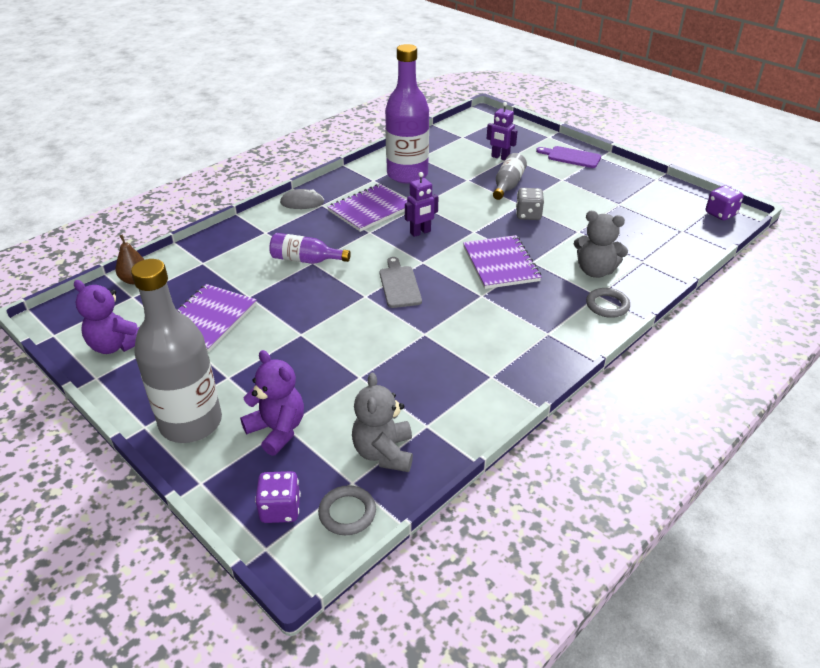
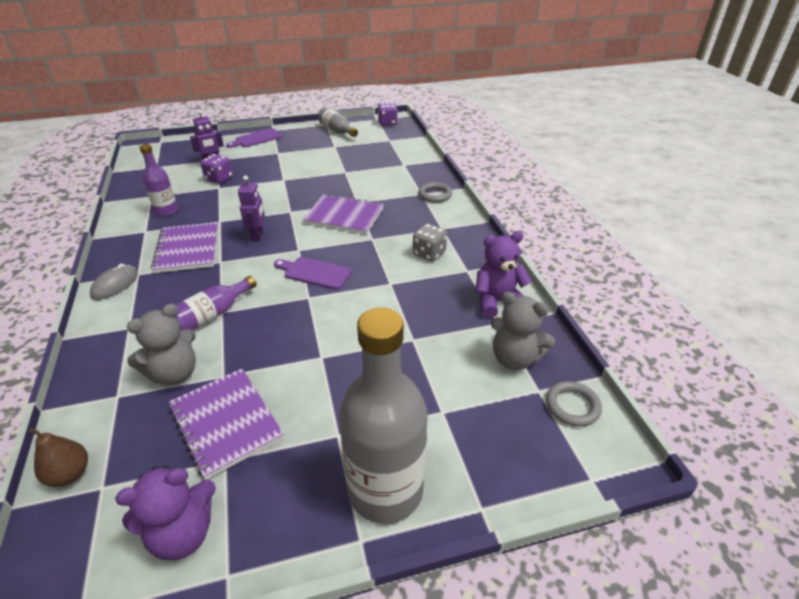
camera: 60 degrees left, 0 degrees up
(277, 430) = (443, 419): purple teddy bear -> purple teddy bear (497, 301)
(280, 509) = (548, 452): purple dice -> purple dice (219, 179)
(399, 285) = (314, 273): grey cutting board -> purple cutting board
(407, 175) = (166, 211): purple bottle -> purple bottle, size x0.53
(508, 185) = (252, 174): grey bottle -> grey bottle (337, 130)
(528, 215) = (301, 182): grey dice -> grey dice (429, 253)
(595, 271) = (395, 184): grey teddy bear -> grey teddy bear (174, 373)

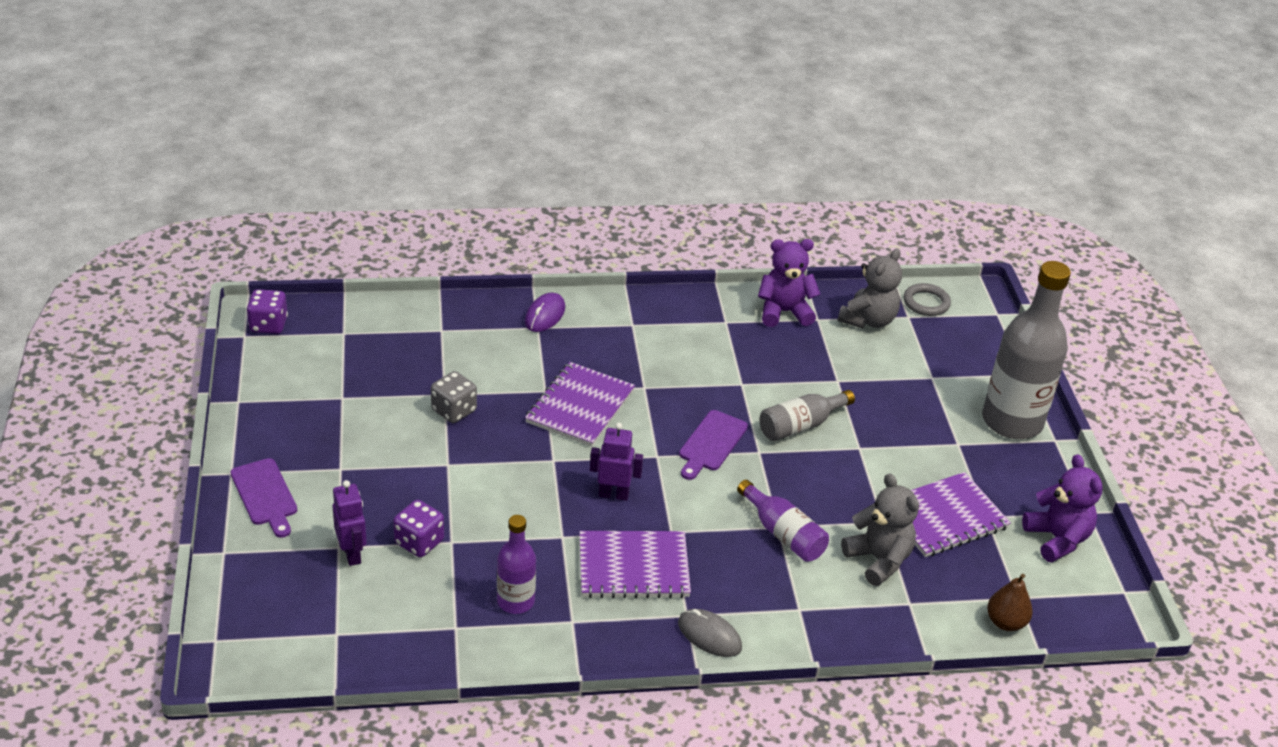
camera: 85 degrees left, 0 degrees up
(337, 130) = (275, 389): grey bottle -> grey bottle (800, 425)
(429, 253) = (687, 344): grey dice -> grey dice (454, 411)
(435, 195) = (545, 315): grey ring -> purple mouse
(497, 301) = (784, 312): purple teddy bear -> purple teddy bear turned 90 degrees clockwise

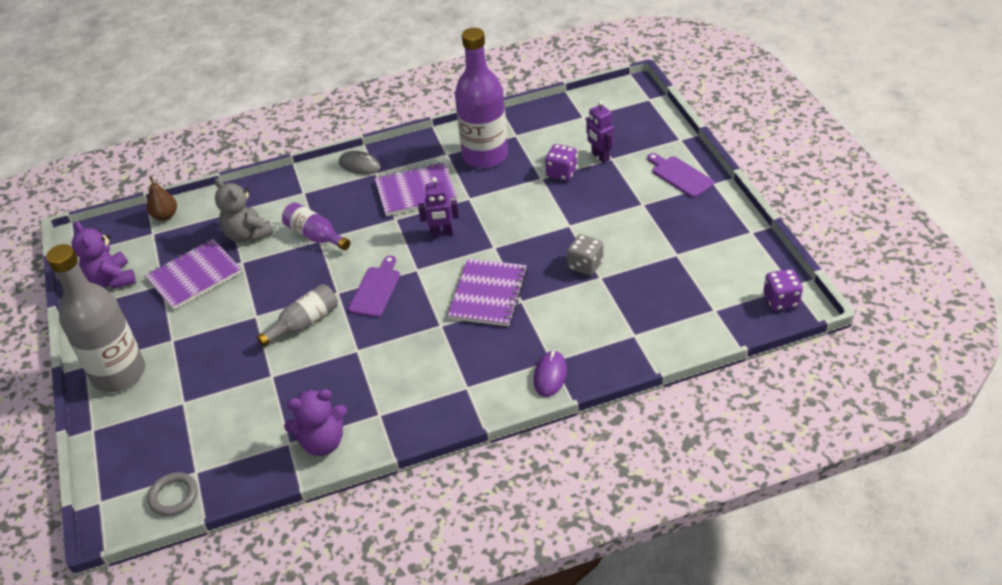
camera: 175 degrees right, 5 degrees up
(515, 601) = (485, 156): purple bottle -> purple bottle, size x1.90
(868, 320) = (237, 455): grey teddy bear -> none

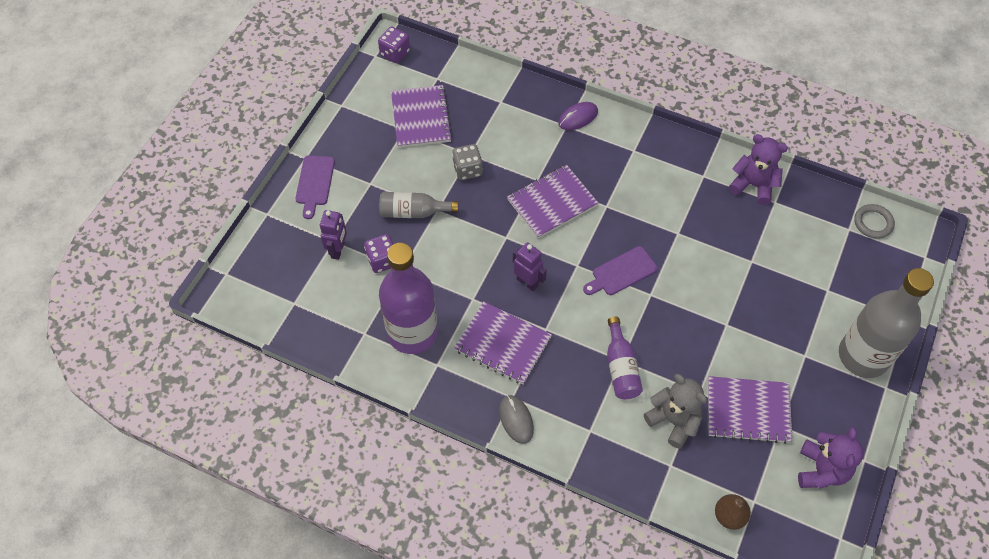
camera: 140 degrees left, 15 degrees up
(247, 234) = (673, 421): grey teddy bear -> grey teddy bear turned 45 degrees counterclockwise
(304, 323) = (696, 286): grey bottle -> grey bottle (413, 212)
(677, 271) = (421, 118): none -> purple notebook

